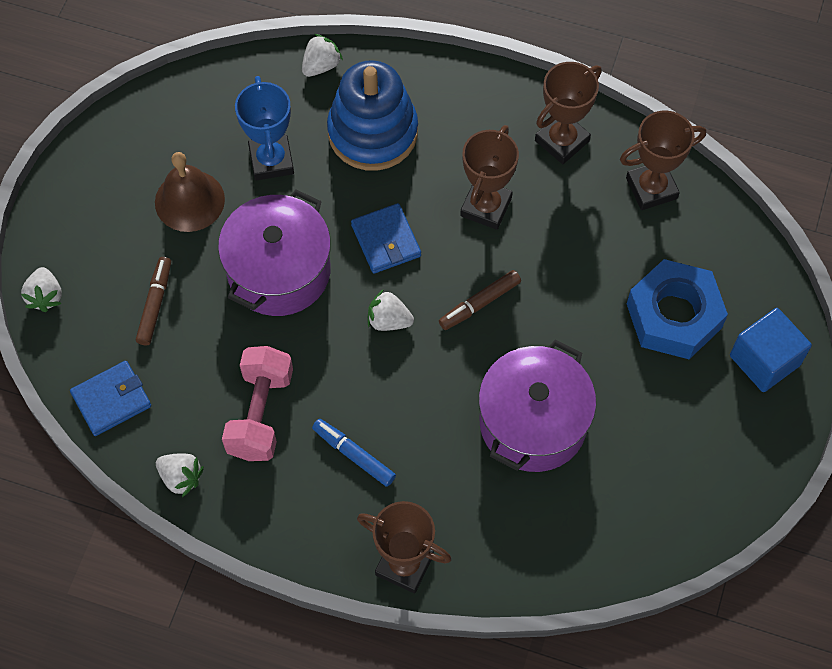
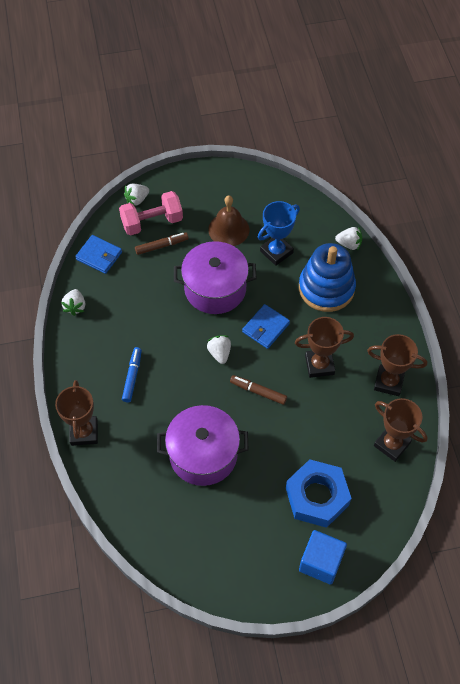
camera: 60 degrees right, 5 degrees down
(260, 413) = (130, 322): pink dumbbell -> pink dumbbell (152, 222)

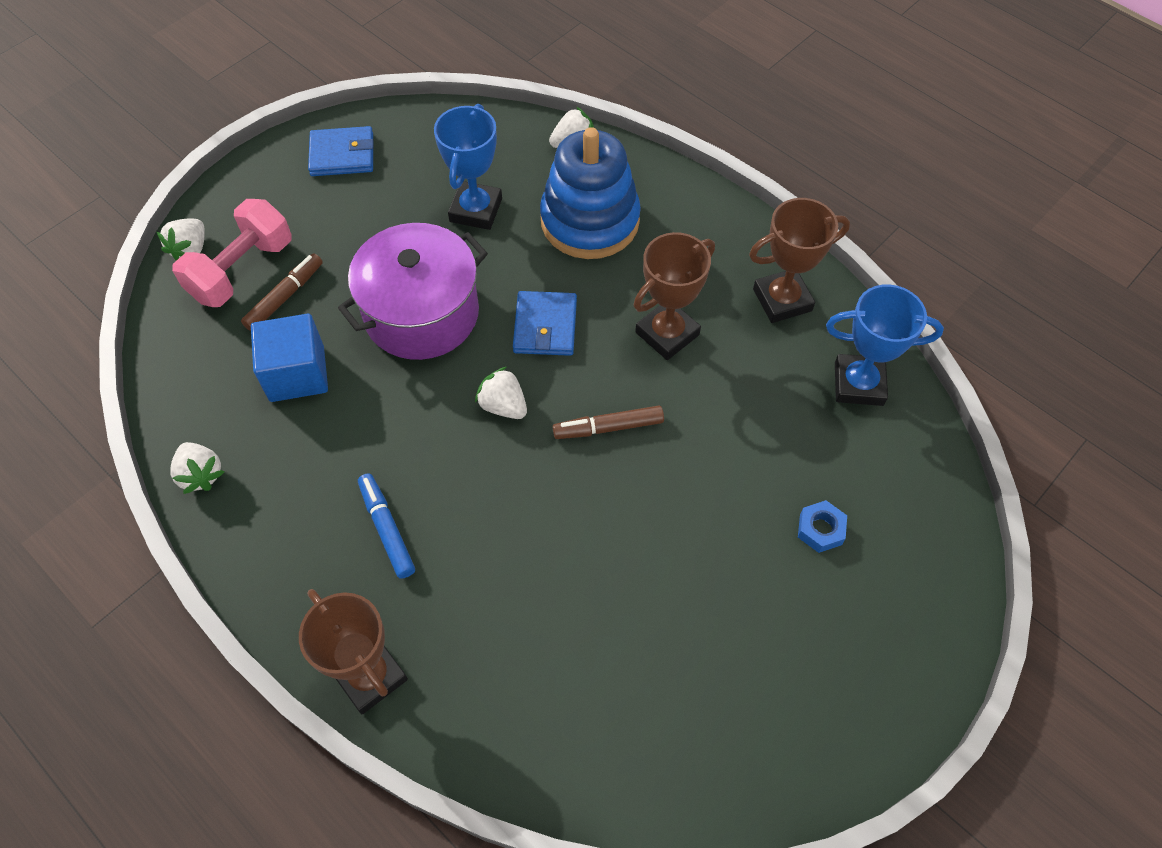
camera: 35 degrees left, 0 degrees up
(99, 256) = (186, 369): blue wallet -> blue wallet (342, 155)
(203, 454) = (599, 579): purple pot -> none
(228, 229) = (377, 216): brown bell -> none
(317, 496) = (820, 529): blue nut -> blue nut, size x0.42
(321, 562) = (907, 626): blue cube -> blue cube (297, 374)
(392, 444) = (858, 384): brown trophy -> blue trophy

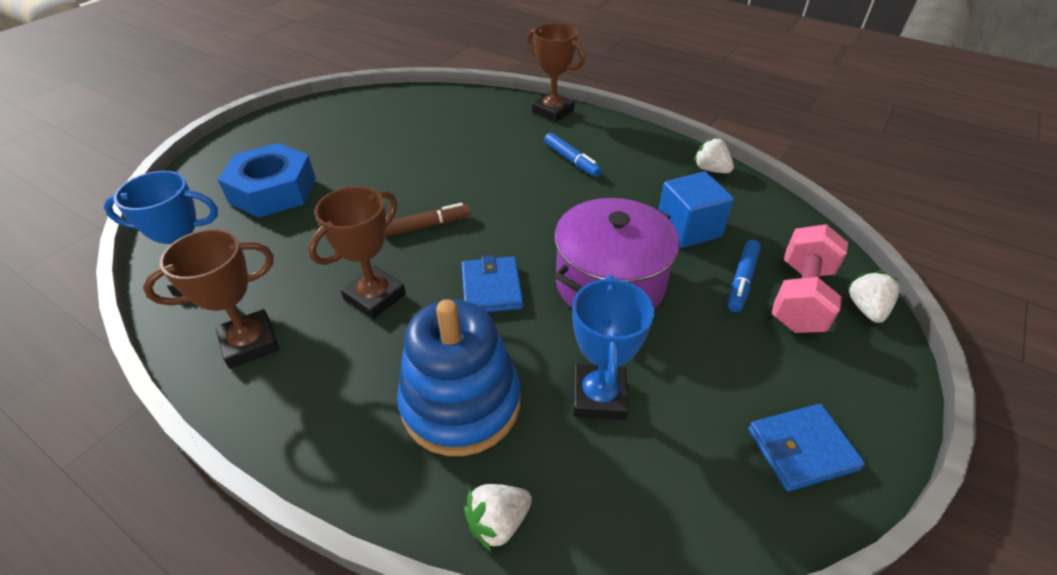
camera: 170 degrees right, 15 degrees down
(285, 297) = (741, 280): brown marker -> blue marker
(503, 405) = (514, 229): white strawberry -> none
(820, 529) = (273, 190): blue nut -> blue nut, size x2.40

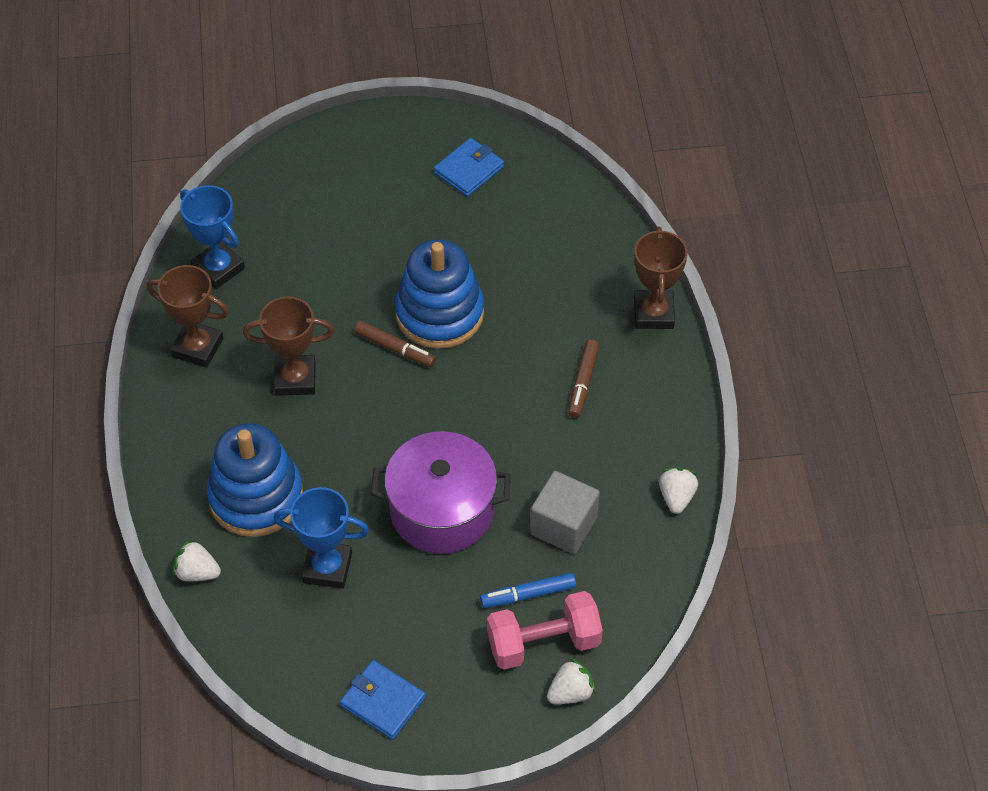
camera: 50 degrees right, 10 degrees up
(273, 190) = (337, 216): blue nut -> none
(429, 189) = (439, 313): none -> blue stacking toy
(491, 288) = (368, 440): blue wallet -> blue wallet (469, 170)
(571, 160) = (583, 383): blue marker -> brown marker
(599, 396) = (327, 567): blue trophy -> blue trophy turned 45 degrees clockwise
(688, 228) = (563, 525): blue cube -> grey cube

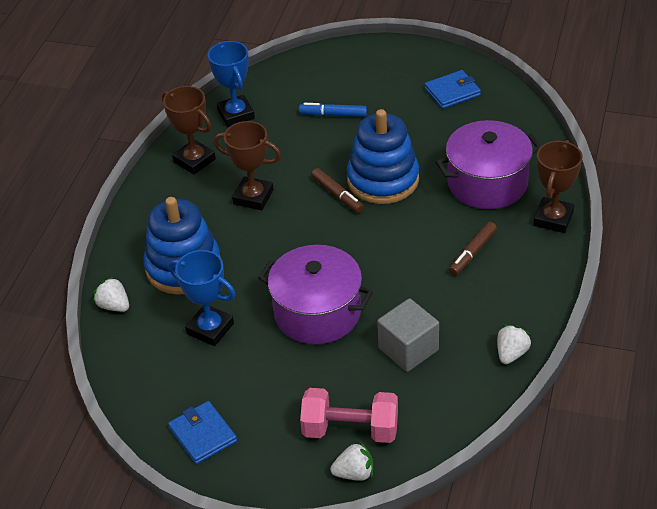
camera: 25 degrees right, 10 degrees down
(528, 594) = (355, 391): blue marker -> blue marker (333, 114)
(561, 286) = (487, 183): none -> purple pot

